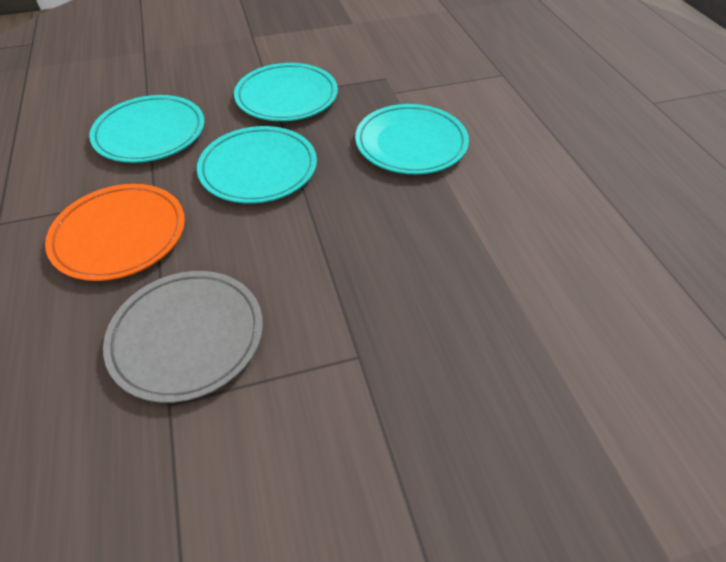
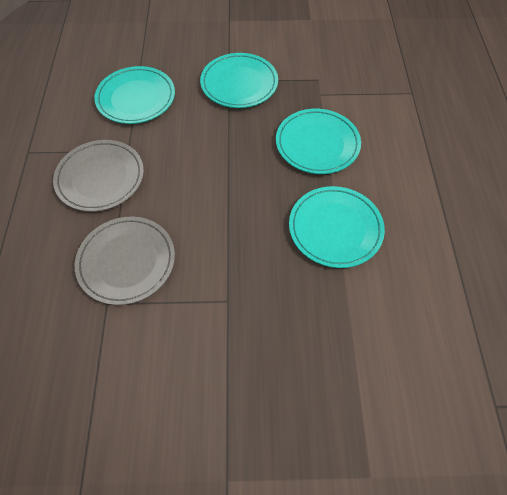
camera: 15 degrees right, 10 degrees up
(120, 235) = (100, 178): orange plate -> grey plate
(258, 169) = (202, 144): turquoise plate -> turquoise plate (335, 228)

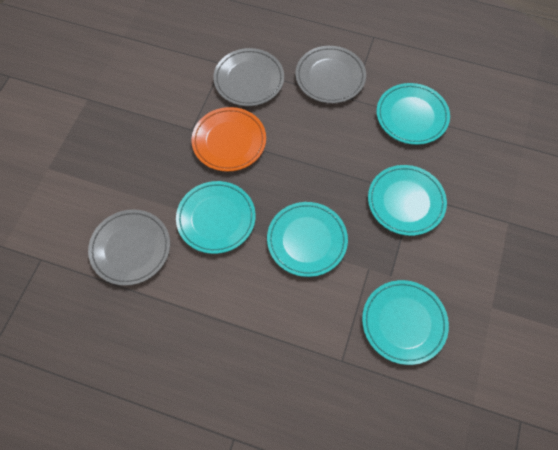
camera: 110 degrees right, 5 degrees up
(229, 251) = (229, 141): none -> orange plate
(355, 63) = (404, 323): none -> turquoise plate
(418, 302) = (130, 248): none -> grey plate

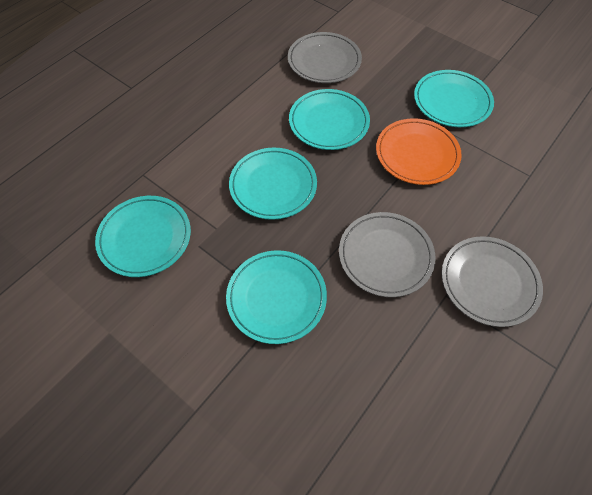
camera: 110 degrees right, 5 degrees down
(249, 79) = (500, 194): grey plate -> grey plate (385, 256)
(412, 116) = (399, 360): turquoise plate -> turquoise plate (452, 101)

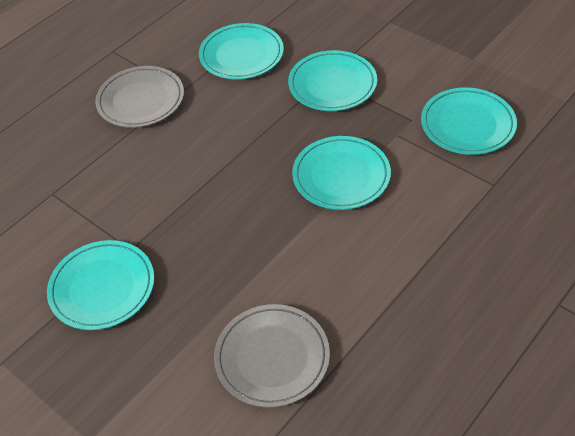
camera: 175 degrees left, 10 degrees down
(329, 122) = (273, 254): turquoise plate -> turquoise plate (241, 55)
(385, 256) = (229, 117): grey plate -> none
(417, 154) = (171, 215): orange plate -> none

